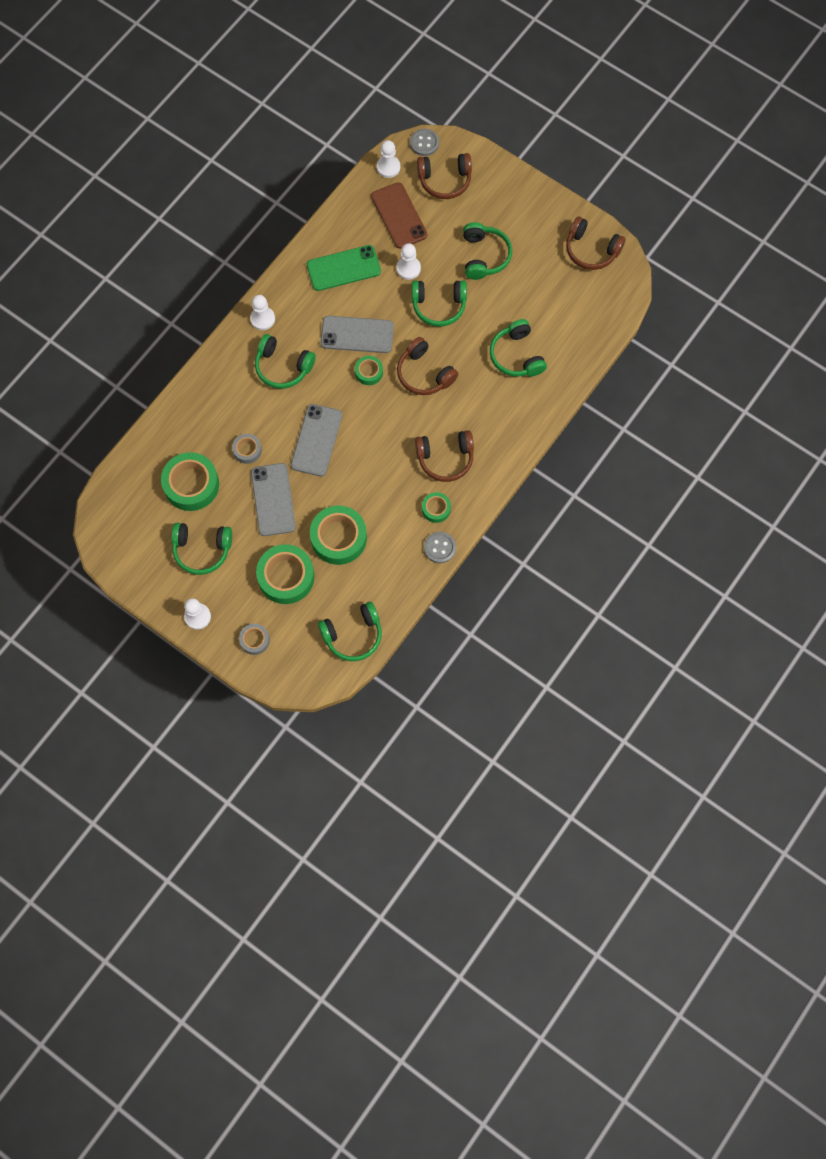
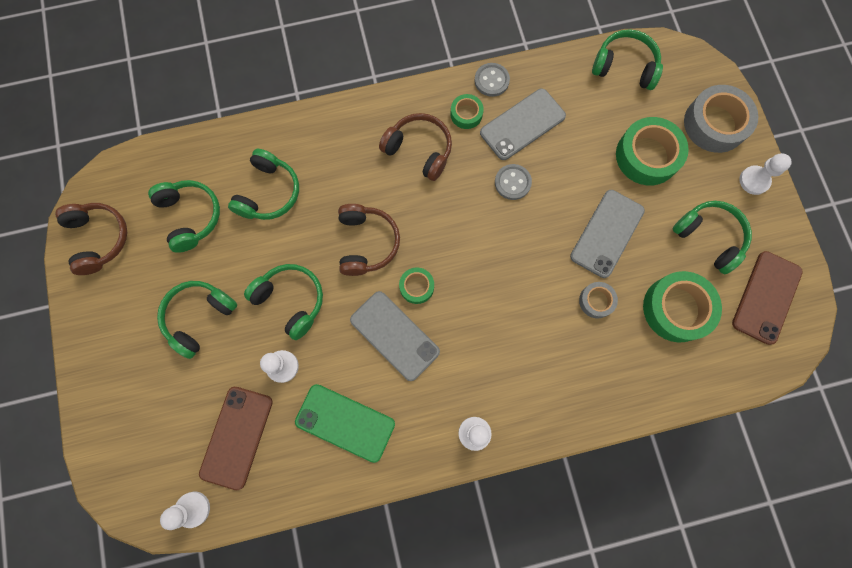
camera: 140 degrees left, 5 degrees up
(136, 537) = (766, 297): none -> brown phone
(254, 640) = (715, 124): grey tape -> grey tape, size x1.92
(283, 367) = (495, 360): green headphones -> green headphones (190, 216)
(316, 440) = (522, 258): grey phone -> grey phone (522, 124)
(338, 538) = (573, 154): green tape -> none
(424, 143) = (129, 506): grey button -> grey button (512, 182)
(445, 180) = (153, 439): brown headphones -> none

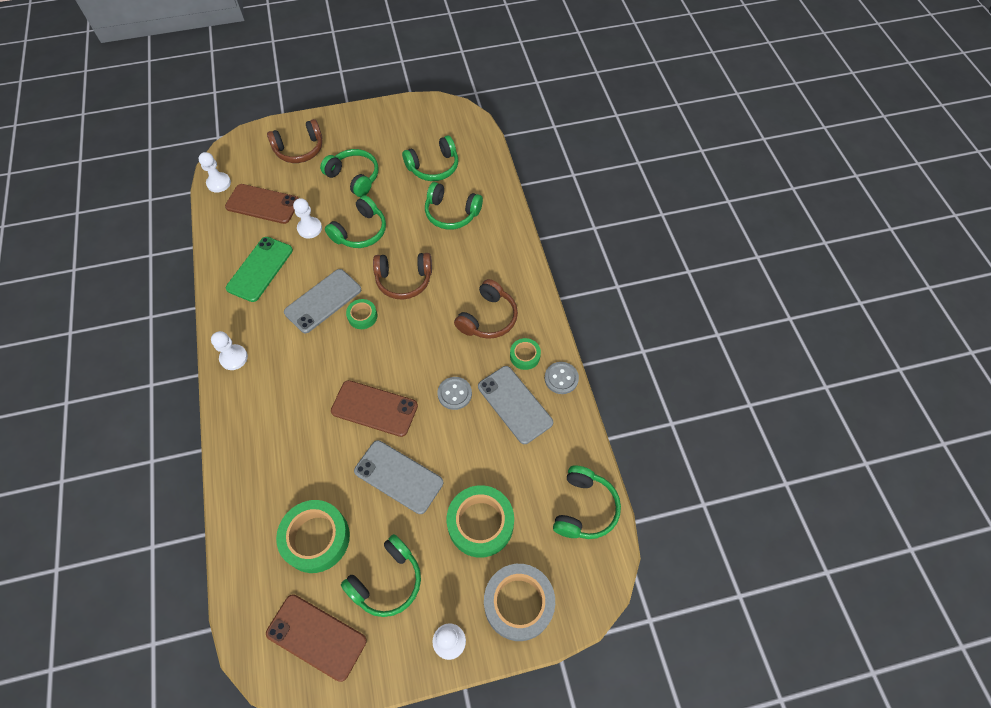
camera: 90 degrees right, 15 degrees down
(99, 239) = (419, 118): brown headphones -> brown headphones (299, 149)
(533, 263) = (374, 408): none -> brown phone
(596, 301) = (333, 462): grey tape -> none

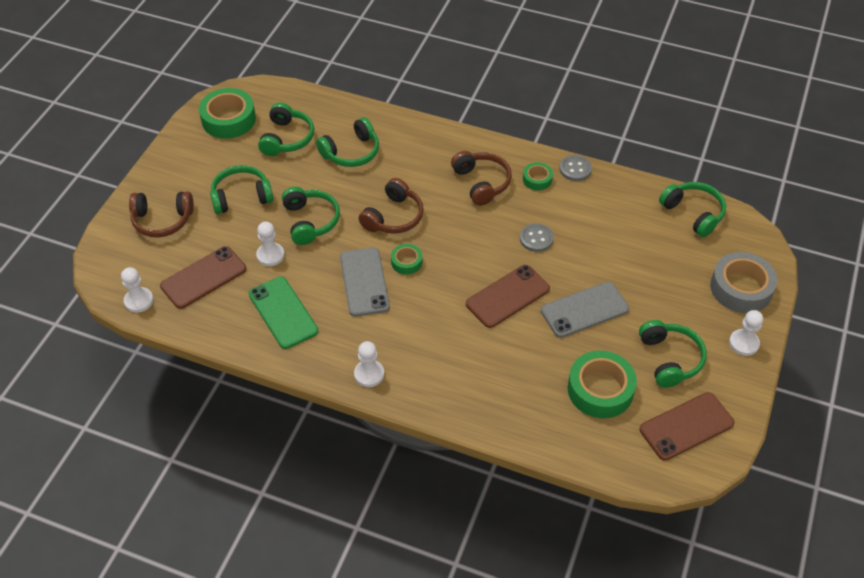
camera: 55 degrees left, 10 degrees down
(299, 149) = (162, 220): brown headphones -> brown headphones turned 75 degrees clockwise
(480, 523) = (662, 279): green tape -> green tape (228, 119)
(514, 404) = (576, 207): grey phone -> none

